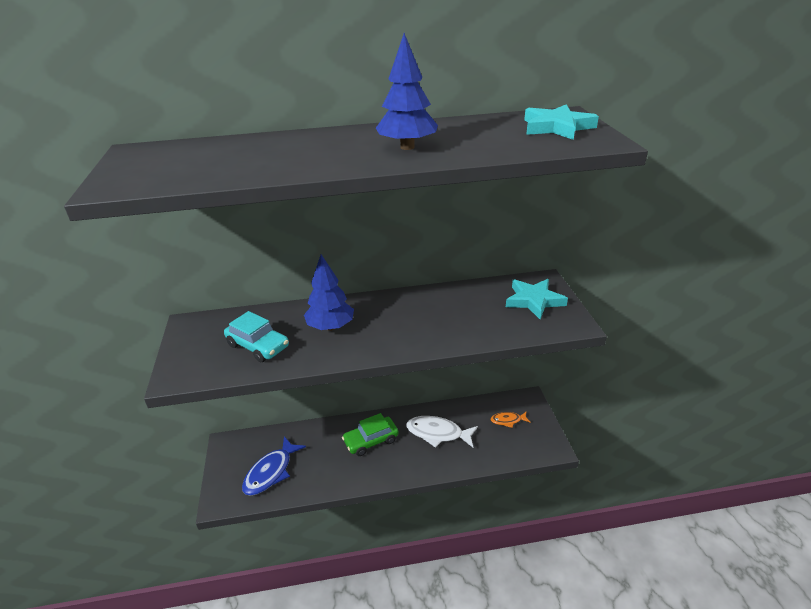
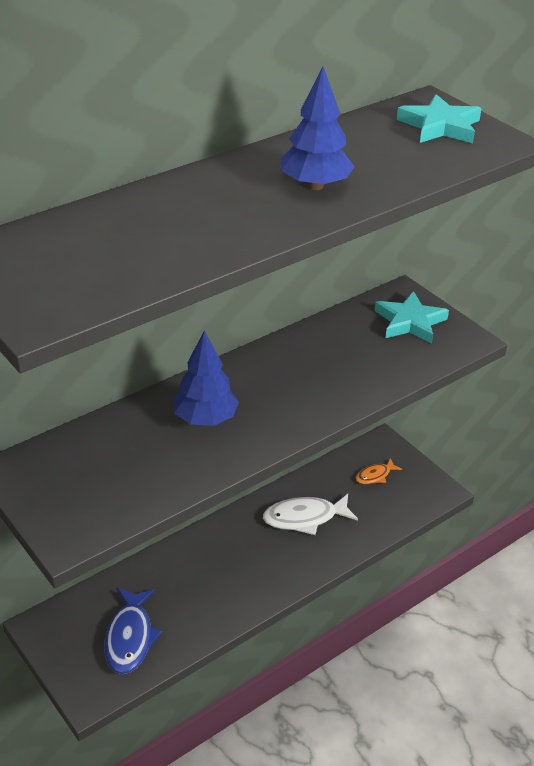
camera: 30 degrees left, 5 degrees up
(258, 346) = (136, 469): turquoise car -> none
(371, 441) = (230, 554): green car -> none

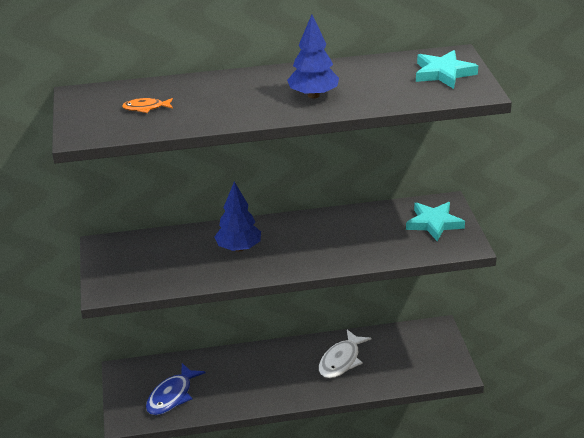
camera: 30 degrees right, 5 degrees down
(304, 518) = (341, 361): white fish -> white fish turned 75 degrees counterclockwise
(375, 476) = (415, 348): orange fish -> orange fish (146, 108)

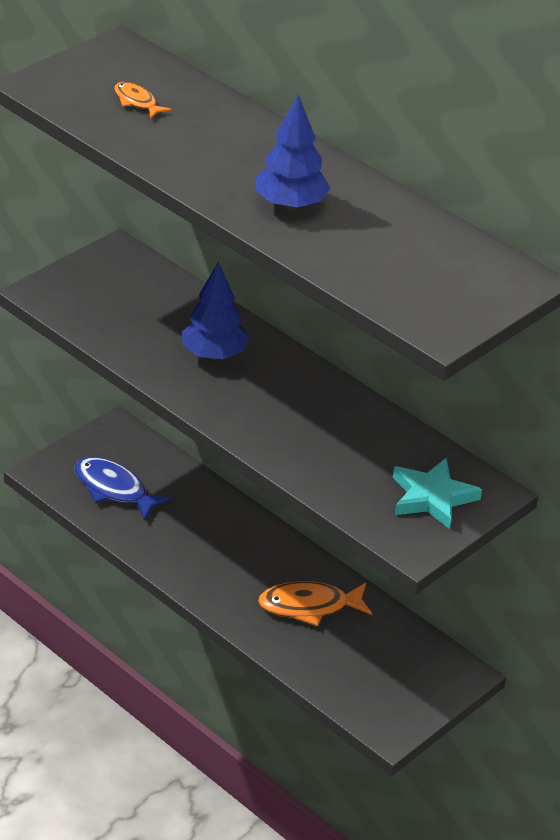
camera: 50 degrees right, 5 degrees up
(172, 396) = (114, 489): blue fish -> blue fish turned 45 degrees clockwise
(341, 361) = (309, 606): white fish -> orange fish
(443, 73) = (460, 285): turquoise star -> none

